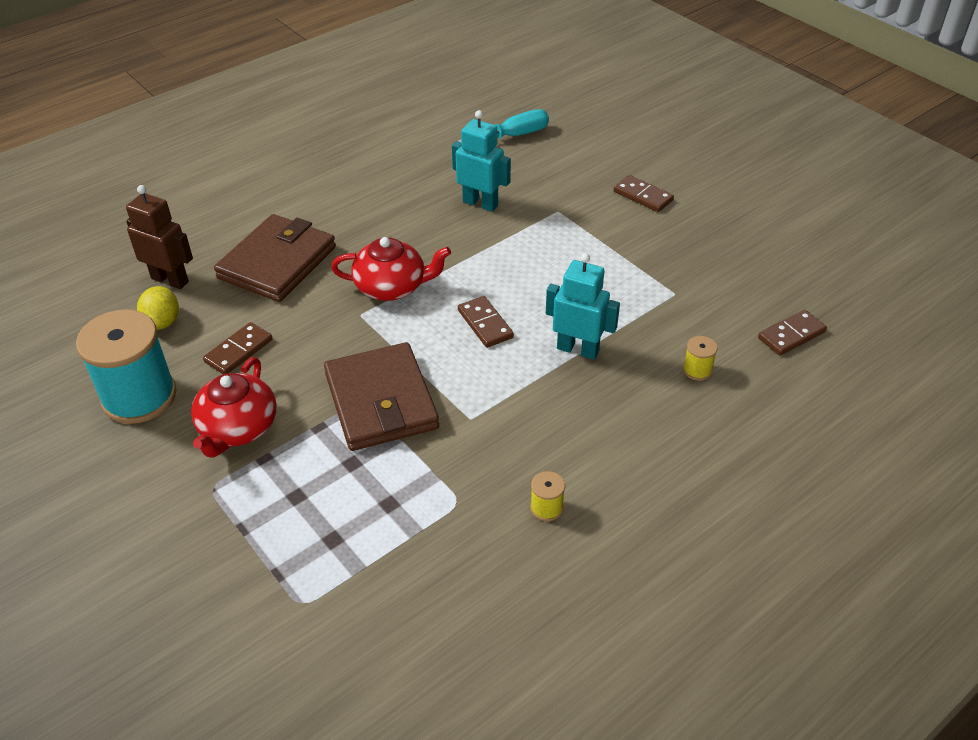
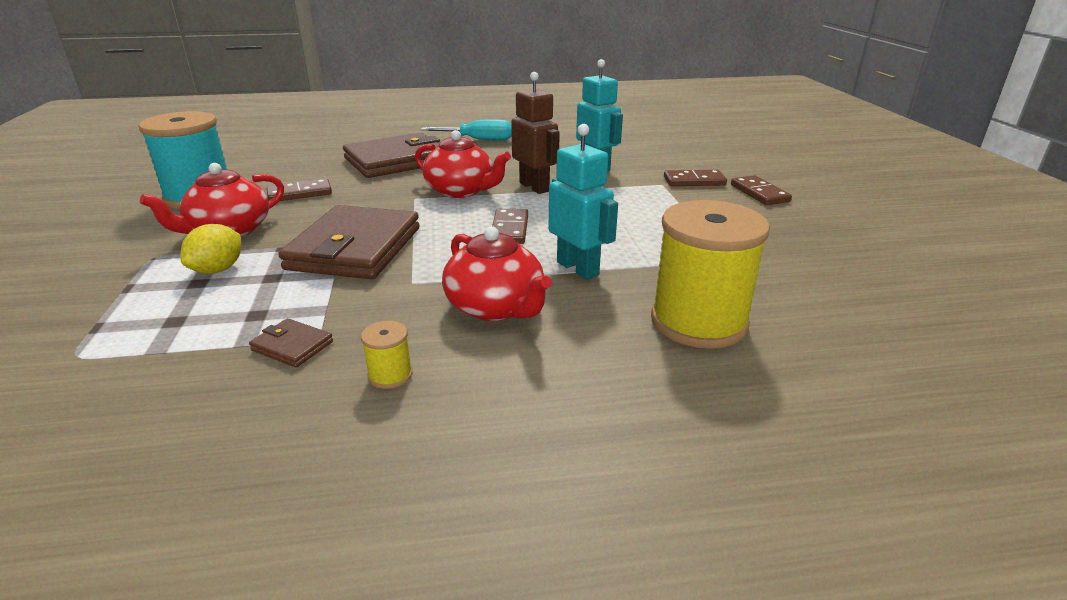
camera: 30 degrees right, 15 degrees down
(162, 322) = (277, 168): yellow lemon -> yellow lemon (218, 270)
(170, 280) = (315, 152): brown robot -> brown robot (534, 187)
(452, 517) = (292, 346): none -> brown wallet
(514, 135) = (670, 142): turquoise screwdriver -> turquoise screwdriver (479, 140)
(556, 416) = (496, 307): none -> red teapot
(697, 370) = (698, 322): yellow spool -> yellow spool, size x2.45
(791, 335) = (857, 329): brown domino -> brown domino (694, 181)

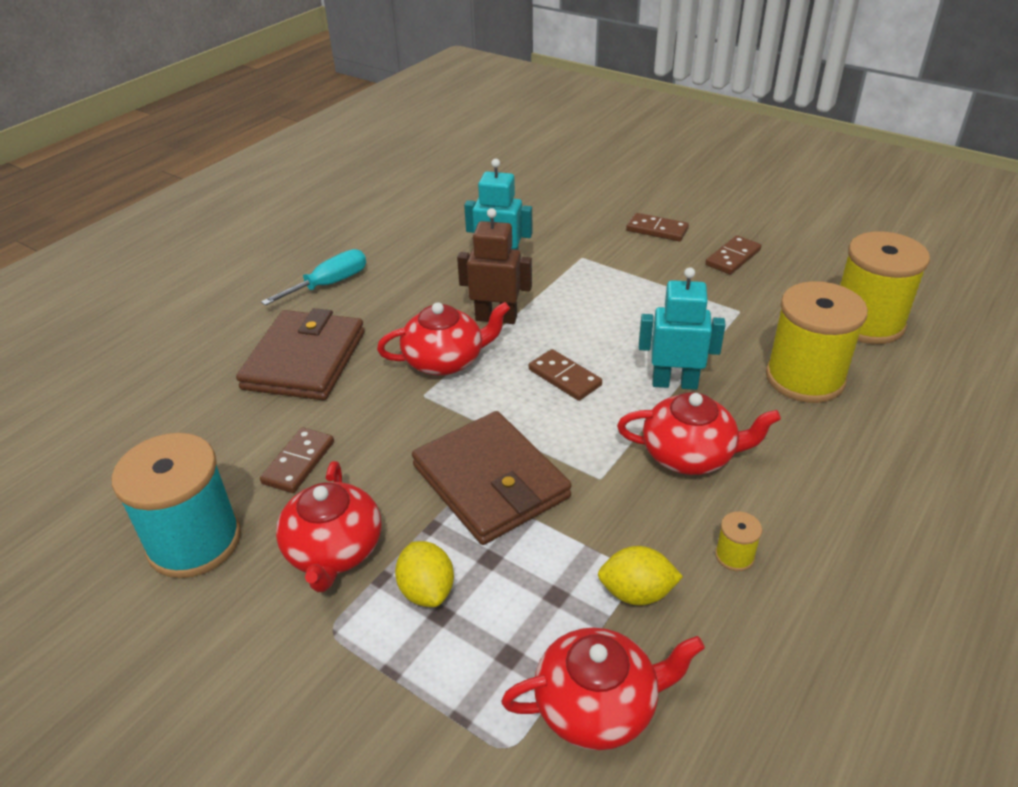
camera: 45 degrees left, 10 degrees up
(144, 376) = (597, 705): none -> red teapot
(292, 346) = (636, 593): brown wallet -> yellow lemon
(694, 181) = (596, 240): brown domino -> brown domino (732, 257)
(856, 324) = (867, 323): none -> yellow spool

